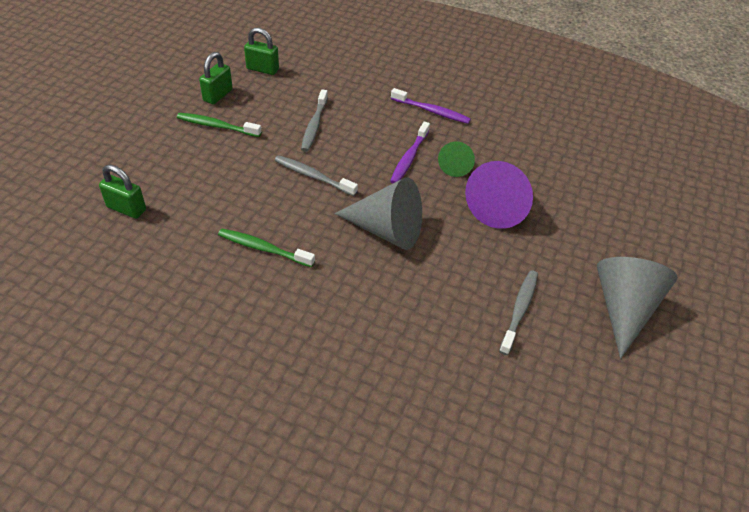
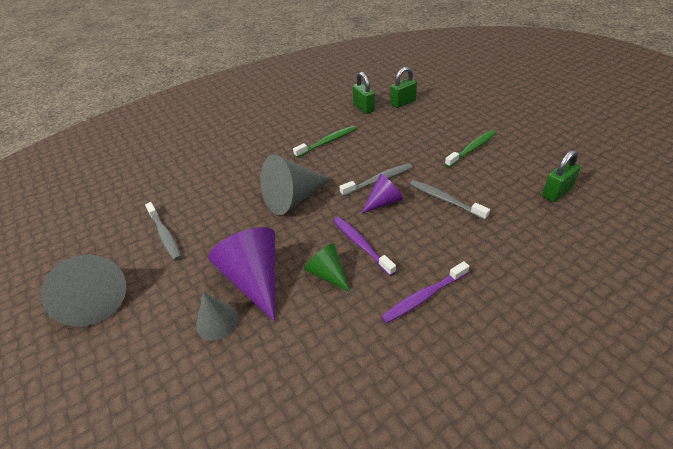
camera: 130 degrees right, 5 degrees down
(218, 95) = (518, 157): green padlock -> green padlock (364, 108)
(344, 162) = (383, 202): none -> purple cone
(553, 207) = (217, 321): none -> grey cone

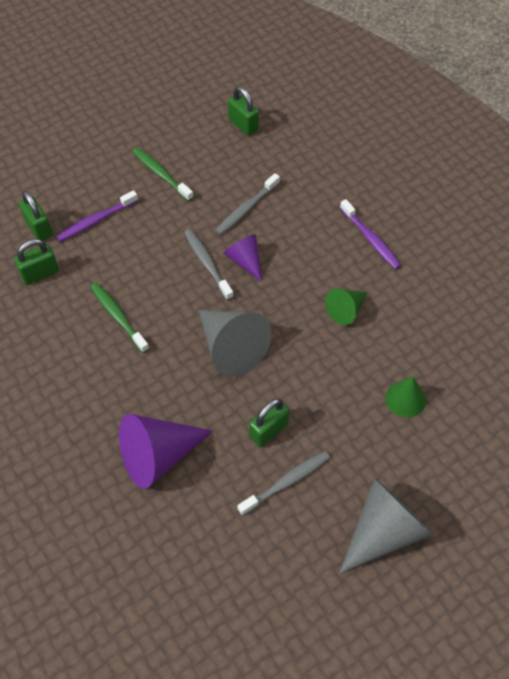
camera: 95 degrees left, 15 degrees up
(213, 223) = (268, 430): none -> green padlock
(217, 321) = (405, 399): grey cone -> green cone
(255, 279) = (353, 373): purple cone -> purple cone (158, 456)
(361, 245) = (308, 282): purple toothbrush -> purple toothbrush (96, 221)

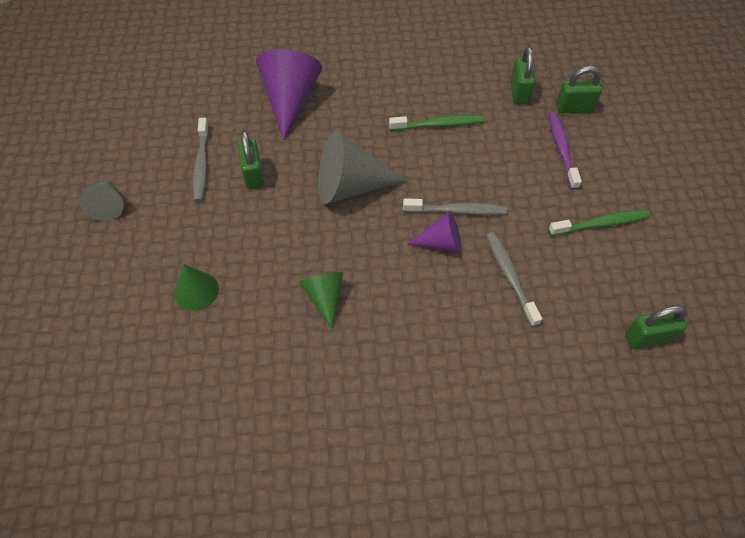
camera: 120 degrees right, 0 degrees up
(370, 239) = (397, 376): purple toothbrush -> none
(384, 531) = (108, 205): grey cone -> grey cone, size x0.57

